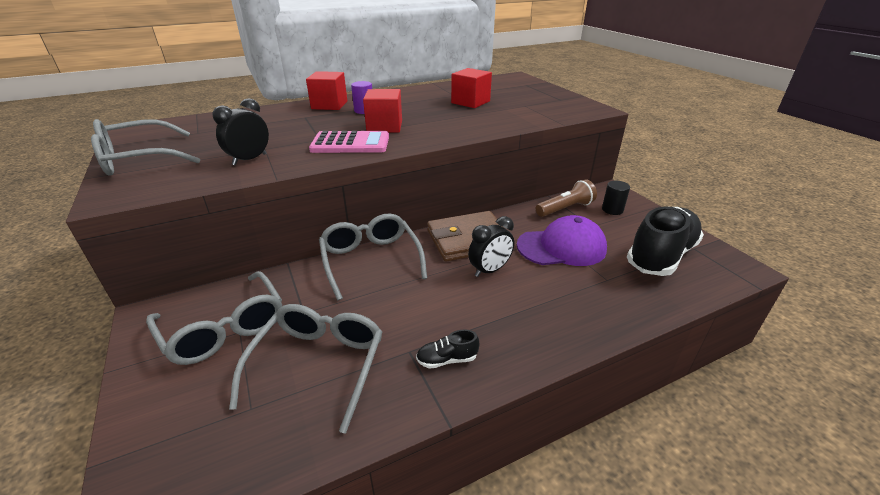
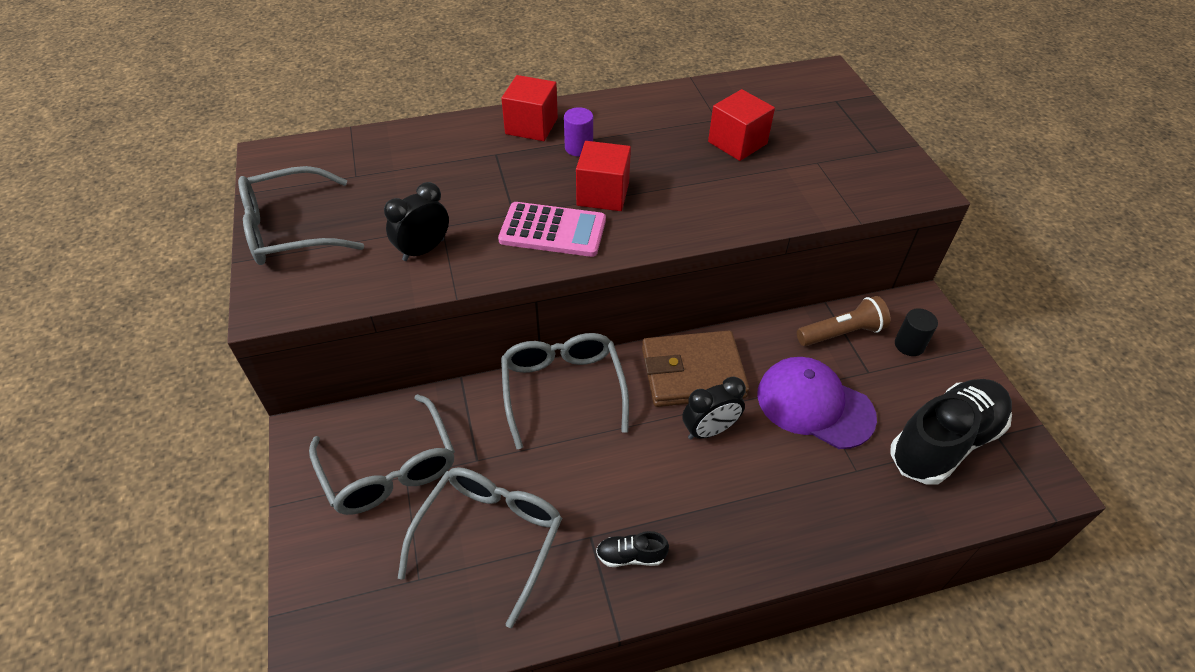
camera: 10 degrees right, 15 degrees up
(561, 247) = (814, 405): purple cap -> purple cap turned 150 degrees counterclockwise

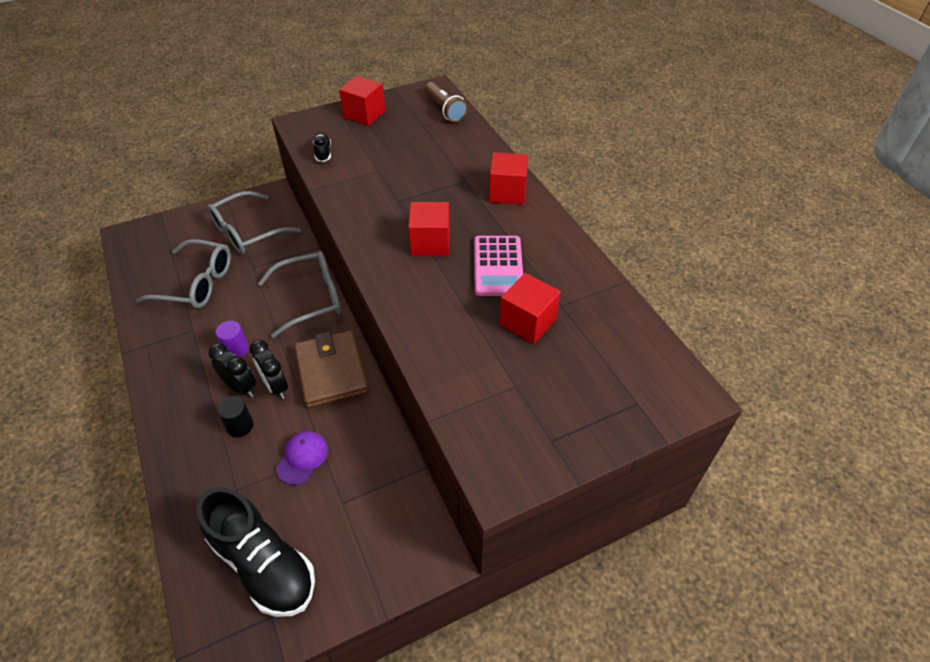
camera: 80 degrees right, 0 degrees up
(292, 230) = (364, 114): grey glasses -> red cube
(423, 250) = (353, 168): black clock -> black clock (241, 387)
(553, 230) = (382, 222): pink calculator -> pink calculator (498, 266)
(579, 148) = (486, 222): purple cylinder -> purple cylinder (236, 350)
(631, 556) = (176, 352): black shoe -> black shoe (323, 153)
(814, 405) = (302, 458): purple cap -> purple cap, size x0.58
(841, 333) = (387, 480): brown flashlight -> brown flashlight (445, 110)
(909, 345) = (379, 541): black cylinder -> black cylinder (240, 426)

